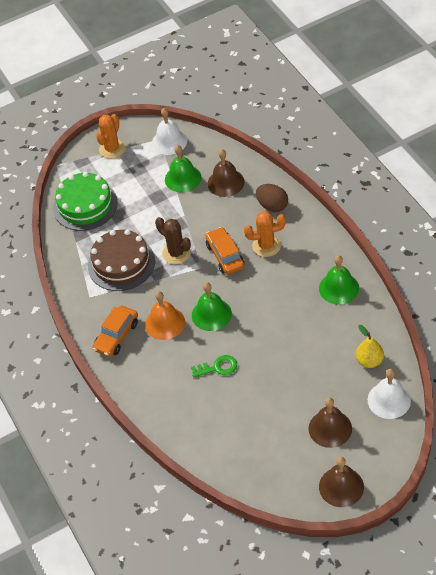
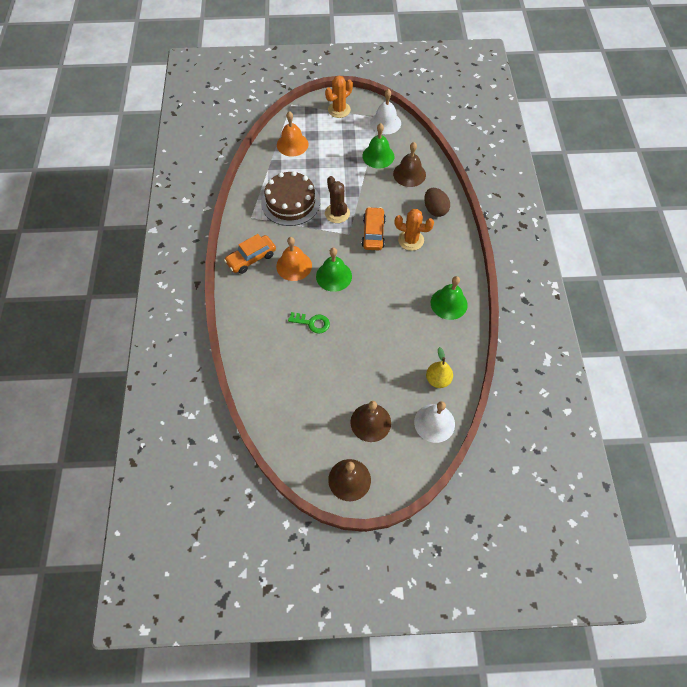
camera: 20 degrees right, 10 degrees up
(85, 205) = (292, 144): green cake -> orange bell

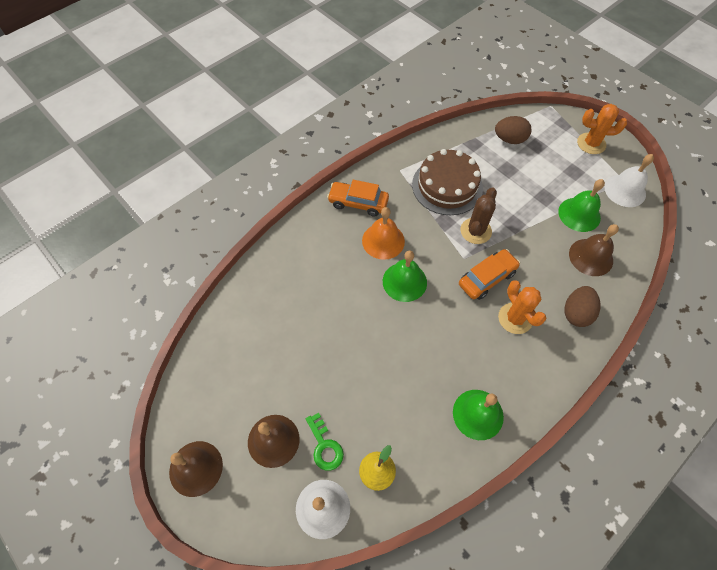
camera: 50 degrees right, 0 degrees up
(292, 144) = (509, 139): orange bell -> brown egg
(312, 323) = (337, 303): green key -> green key (324, 446)

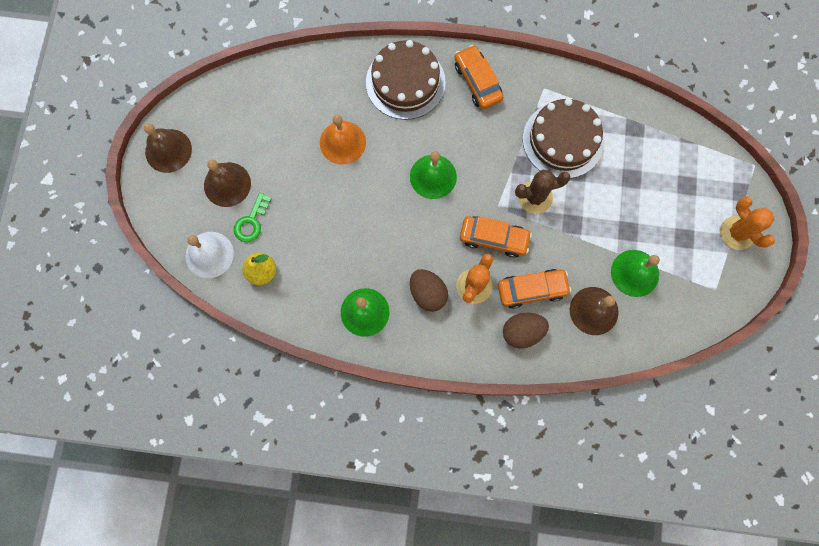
camera: 50 degrees right, 15 degrees up
(315, 245) = (405, 82): none -> brown cake
(383, 241) = (457, 131): orange bell -> orange bell (342, 142)
(509, 139) = (671, 156): brown egg -> brown egg (427, 293)
(546, 283) = (532, 289): none -> orange car
(625, 190) = (703, 297): white bell -> none

